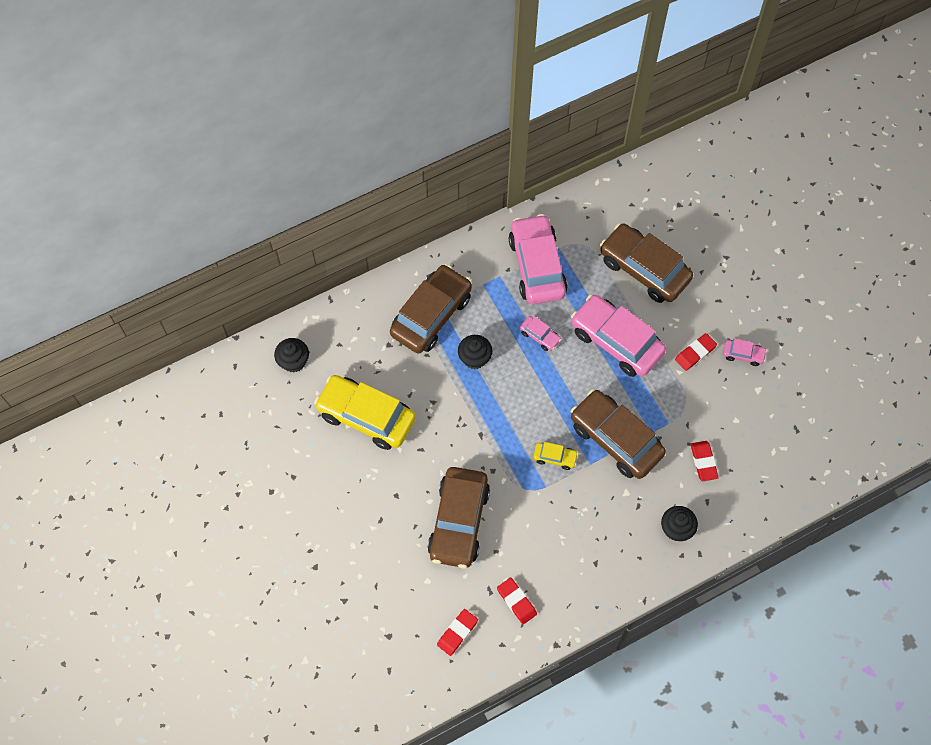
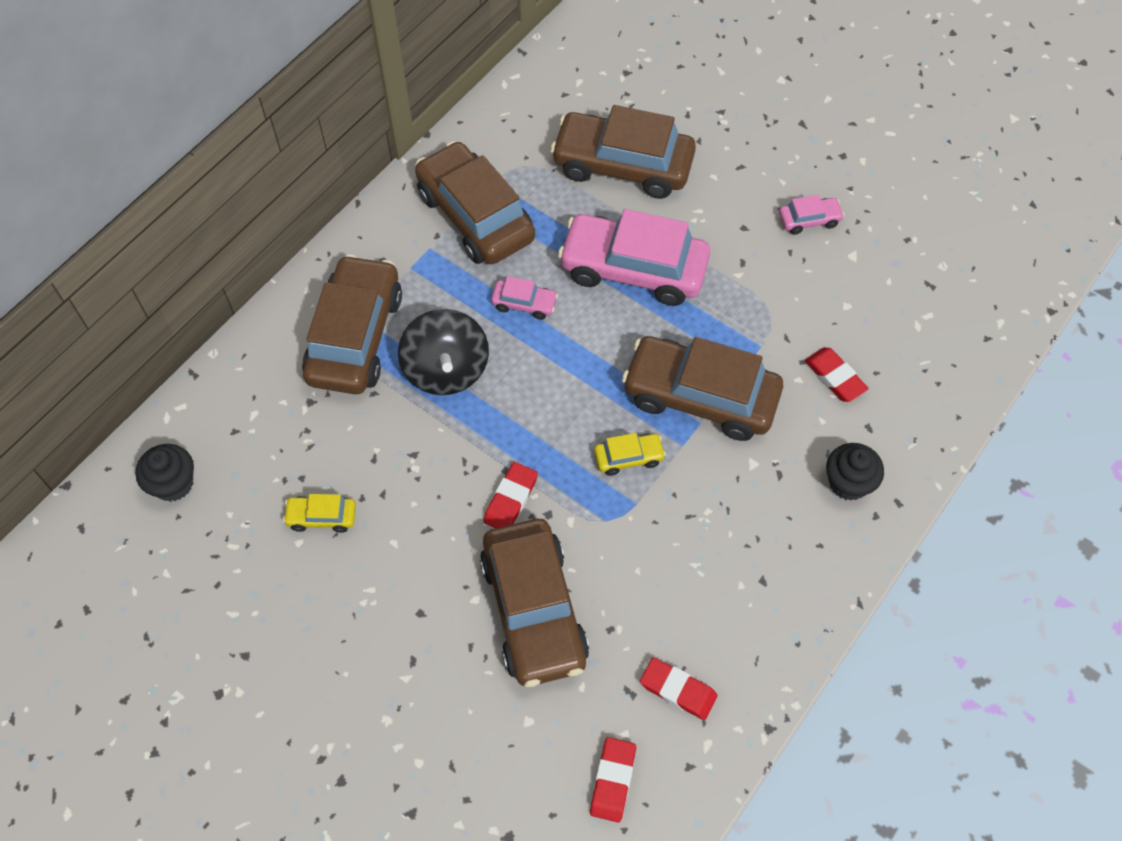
camera: 25 degrees left, 5 degrees down
(366, 417) = (322, 517): yellow car -> yellow car, size x0.44
(474, 358) = (446, 370): black cupcake -> black spinning top
(537, 266) = (475, 216): pink car -> brown car
(695, 353) = (746, 243): red eraser -> red eraser (510, 499)

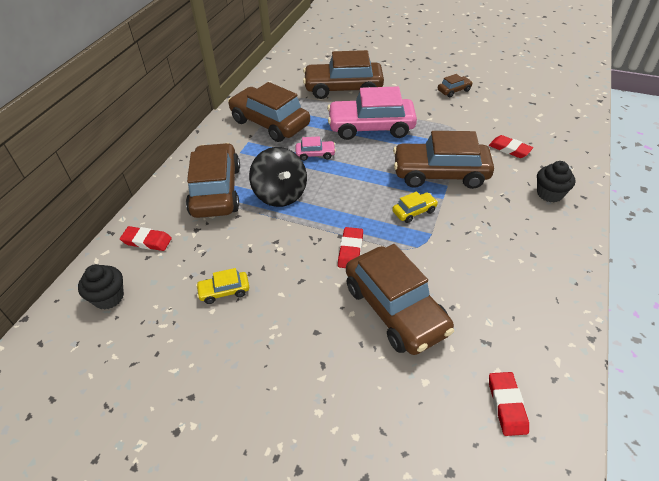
camera: 15 degrees left, 15 degrees down
(678, 690) = (517, 331): red eraser -> red eraser (147, 241)
(809, 220) = (454, 90): pink car -> brown car

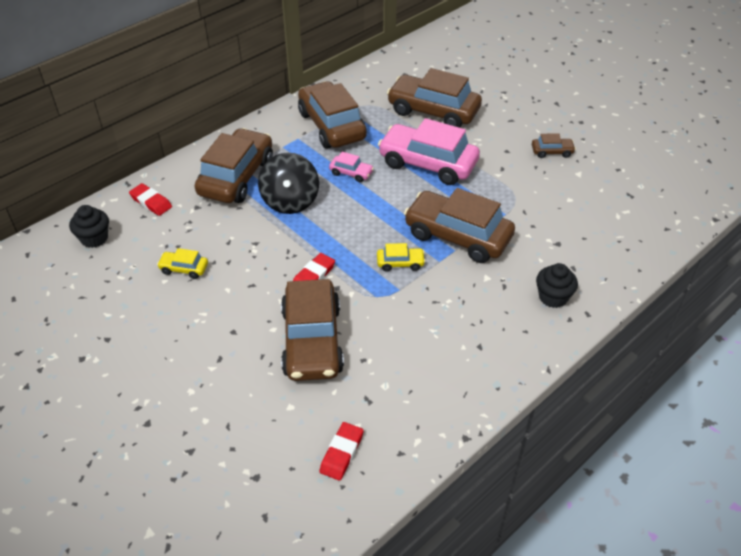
camera: 25 degrees right, 0 degrees up
(509, 149) = (554, 237): red eraser -> none

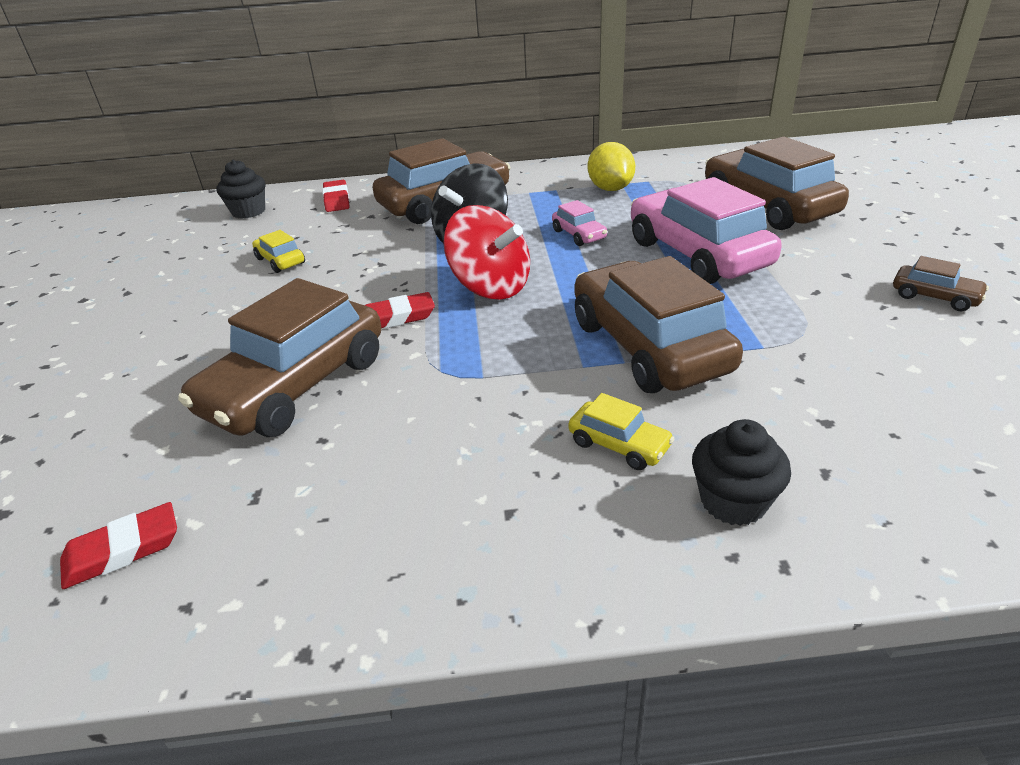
camera: 40 degrees right, 10 degrees down
(331, 126) = (610, 189): brown car -> yellow lemon
(342, 232) = (491, 287): none -> red spinning top
(400, 263) = (523, 346): yellow car -> yellow car (619, 444)

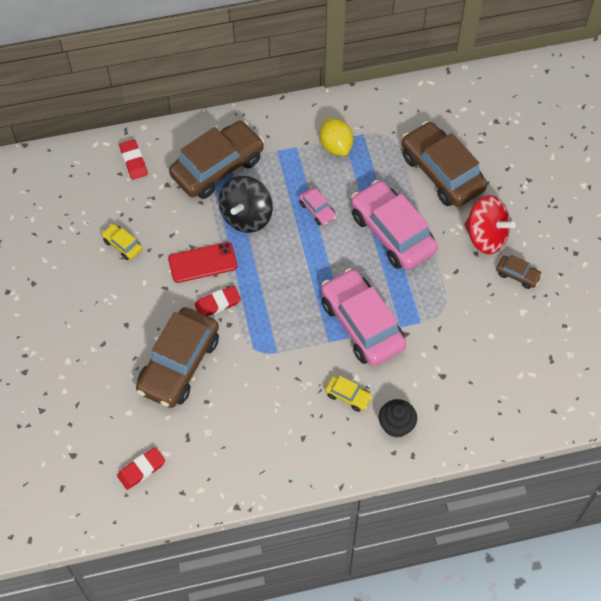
camera: 10 degrees left, 25 degrees up
(248, 211) = (71, 179): black cupcake -> none
(390, 277) = (202, 263): none -> red phone
(491, 287) = (268, 271): red spinning top -> red spinning top (486, 236)
(648, 346) = (362, 324): brown car -> pink car

